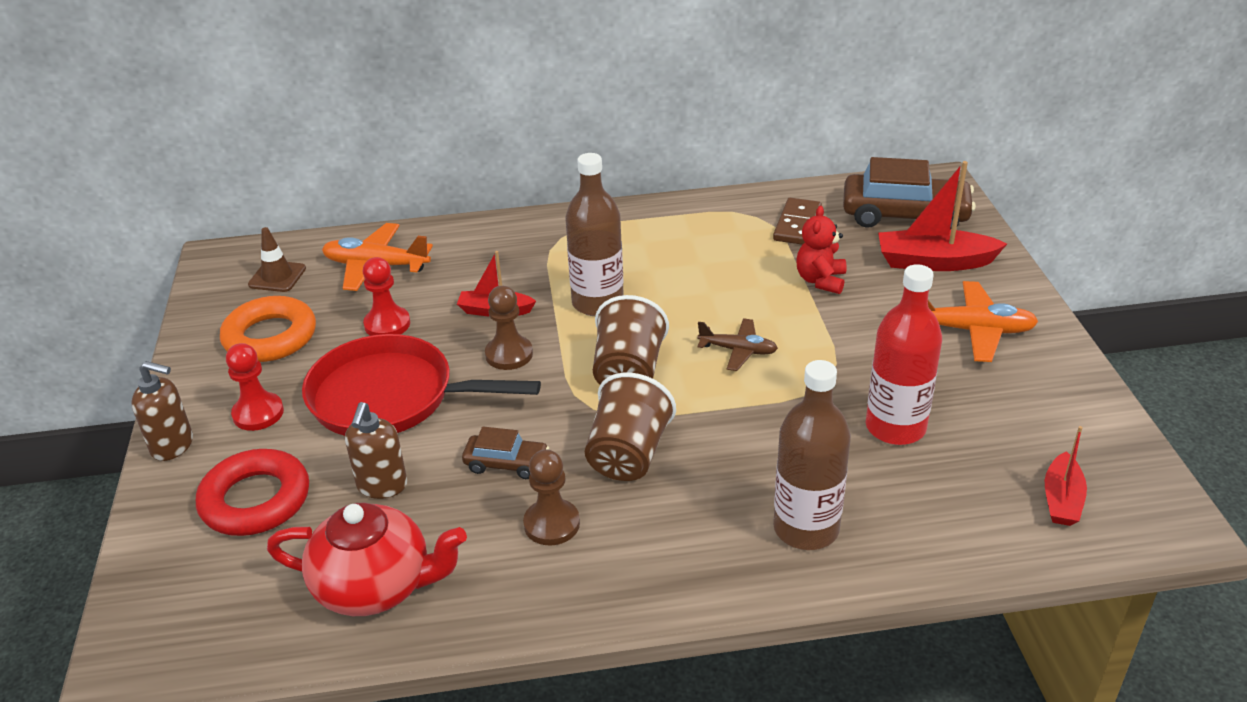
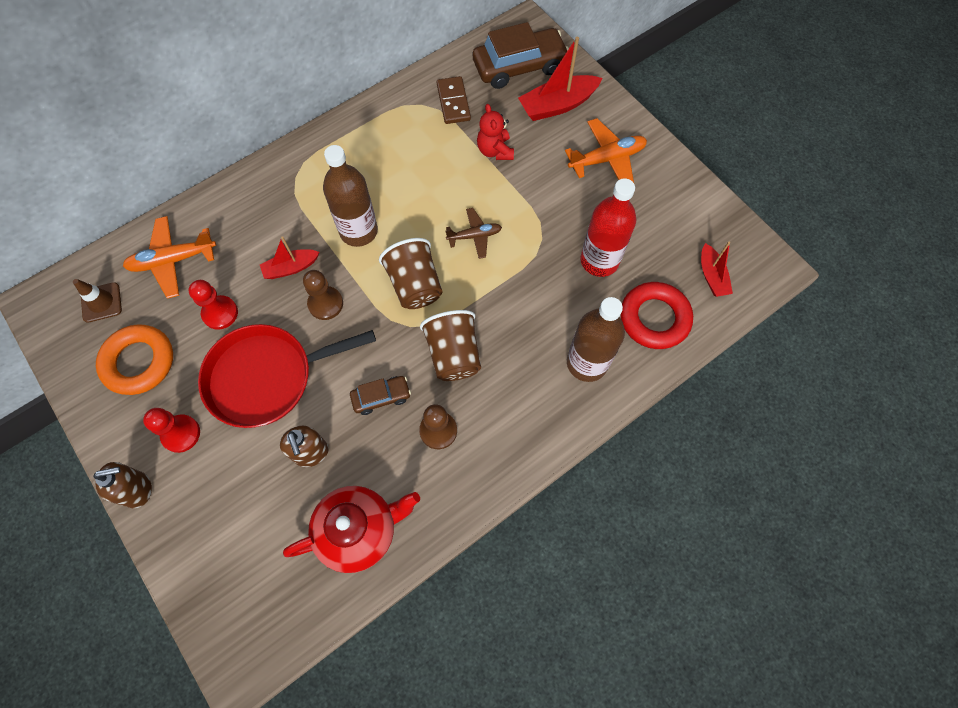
camera: 30 degrees left, 30 degrees up
(255, 500) = (232, 505): red ring -> red ring (654, 318)

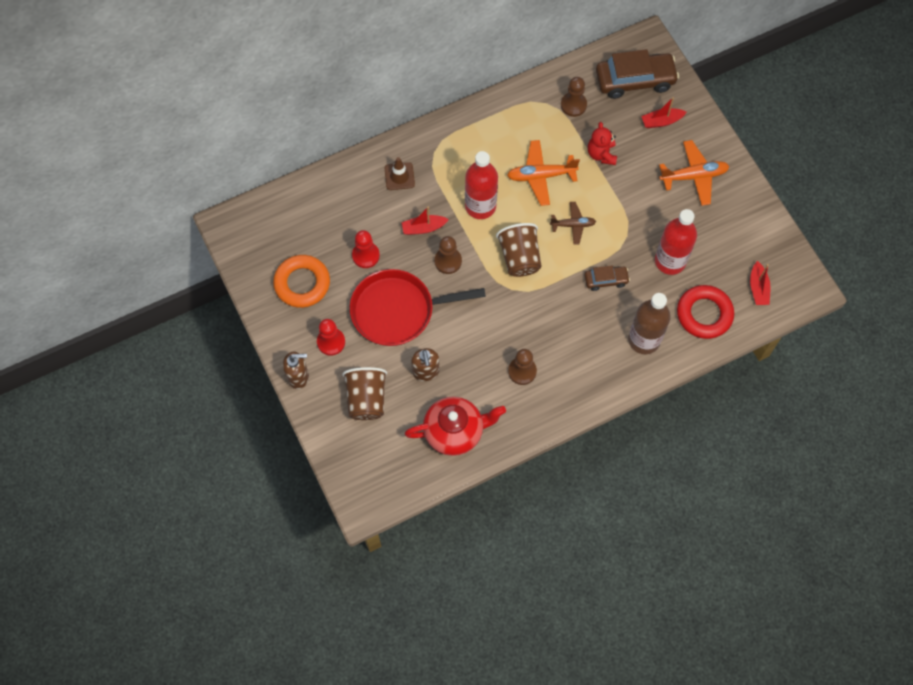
camera: 10 degrees right, 0 degrees up
(101, 302) = (275, 232): brown traffic cone -> brown traffic cone (399, 176)
(173, 260) = (332, 207): orange plane -> orange plane (541, 176)
(358, 231) = (480, 206): brown bottle -> red bottle
(381, 397) = (482, 339): brown car -> brown car (606, 280)
(453, 102) = (573, 105): brown domino -> brown pawn
(453, 354) = (542, 317): brown cup -> brown cup (366, 399)
(557, 105) = (661, 121): red boat -> red boat, size x0.61

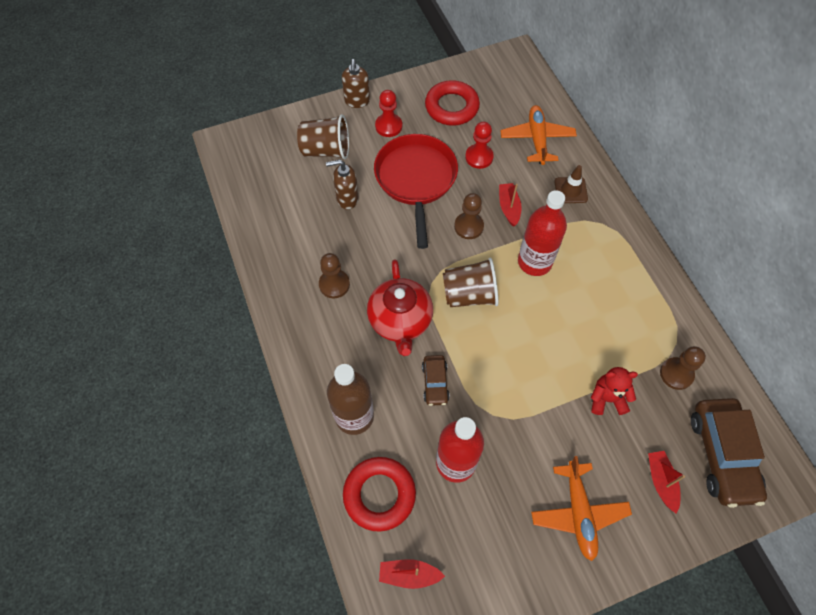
camera: 95 degrees right, 5 degrees down
(302, 283) = (451, 107): orange ring -> red ring
(454, 431) = (279, 219): red teapot -> red teapot (400, 321)
(541, 176) = (574, 327): orange plane -> orange plane (537, 139)
(573, 225) = (509, 355): brown plane -> none

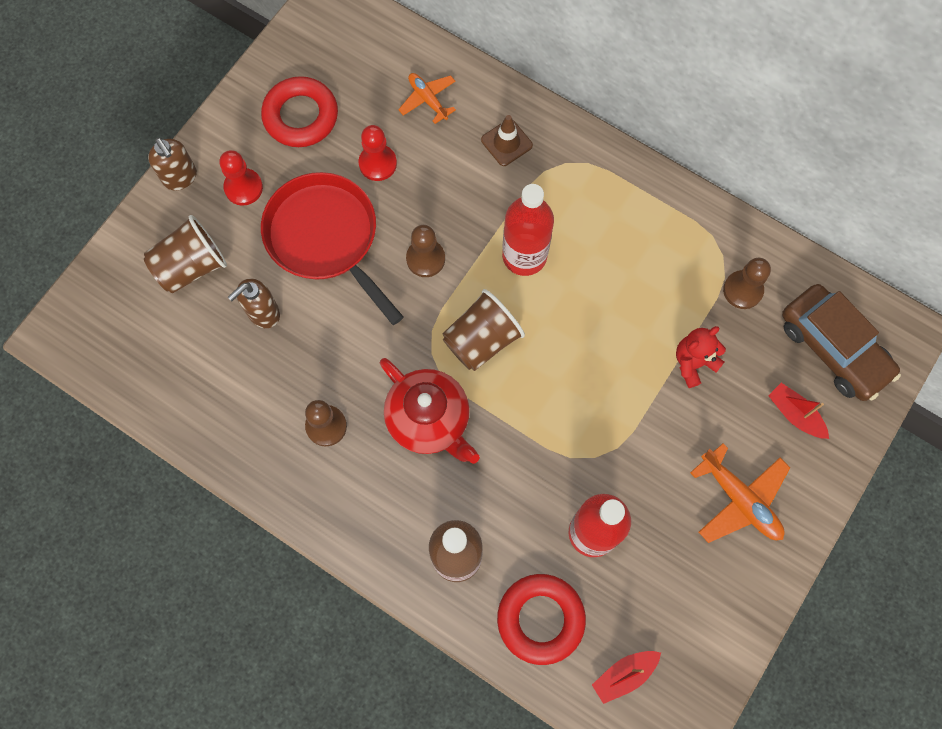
camera: 35 degrees left, 10 degrees up
(435, 383) = (514, 463): brown car -> none
(509, 208) = (454, 207): red boat -> none
(537, 139) = (428, 100): orange plane -> orange plane, size x0.64

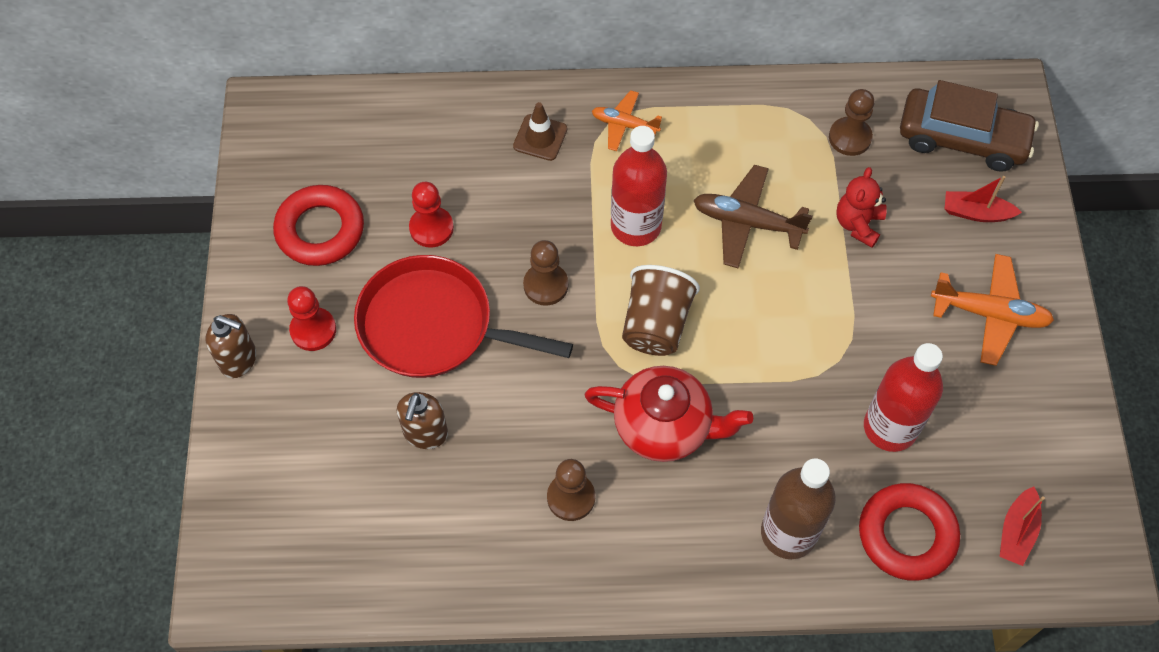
camera: 35 degrees left, 10 degrees down
(191, 266) = (316, 436): brown cup -> none
(428, 100) = (435, 143): orange plane -> orange plane (624, 125)
(609, 306) = (747, 222): none -> brown plane

